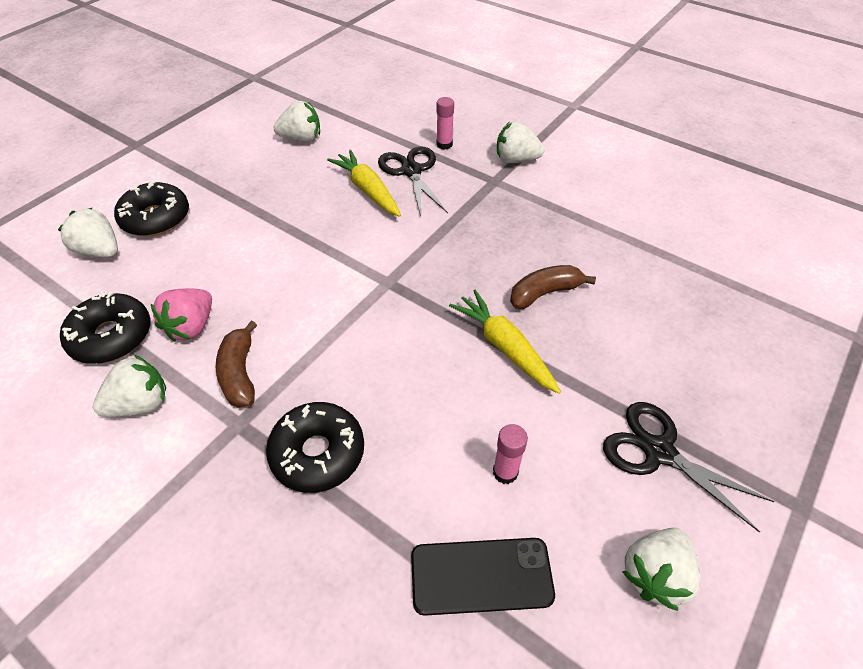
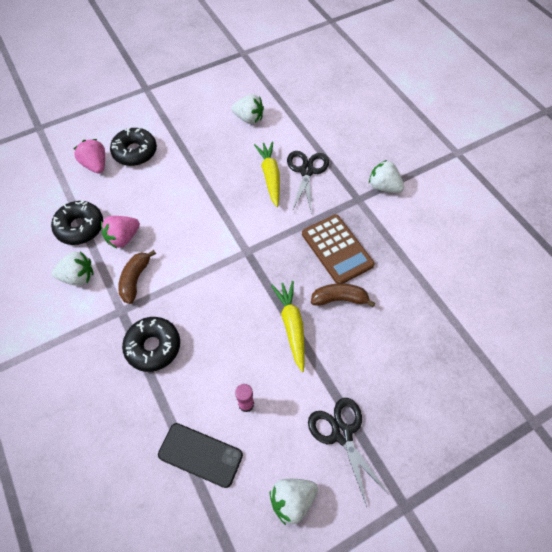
camera: 25 degrees right, 10 degrees up
(100, 251) = (96, 165): white strawberry -> pink strawberry
(444, 144) = (341, 156): pink glue stick -> none
(504, 240) = (337, 249): none -> brown calculator

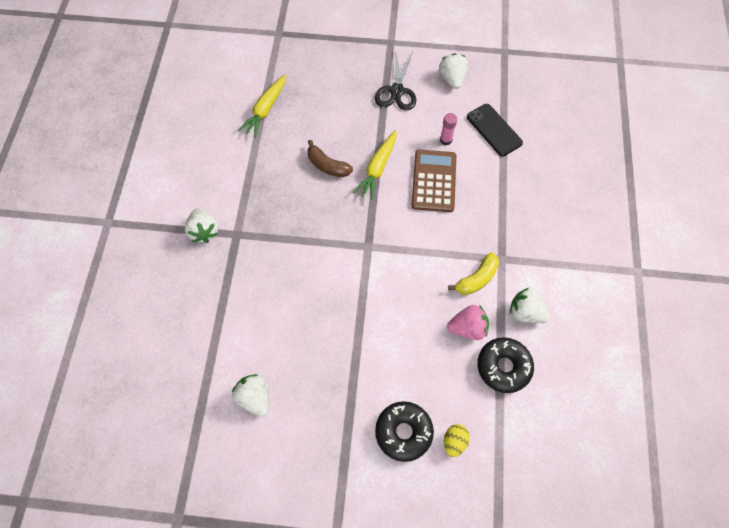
camera: 145 degrees left, 5 degrees up
(96, 165) = (454, 441): pink strawberry -> yellow egg
(135, 280) = (477, 279): brown banana -> yellow banana
(153, 347) = (490, 215): black donut -> none
(270, 176) = (291, 308): yellow carrot -> yellow carrot (265, 110)
(292, 500) = (452, 79): white strawberry -> white strawberry turned 105 degrees counterclockwise
(306, 171) = (254, 291): black scissors -> none
(337, 249) = (295, 202): brown calculator -> brown calculator (434, 181)

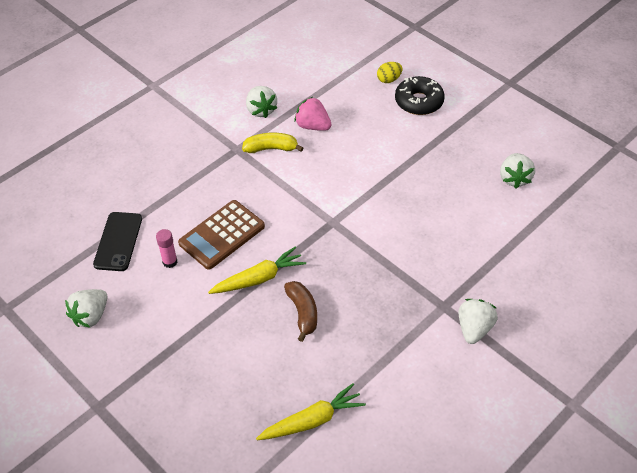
camera: 140 degrees left, 15 degrees down
(397, 91) = (157, 342): black scissors -> none
(503, 367) = (313, 93): black donut -> none

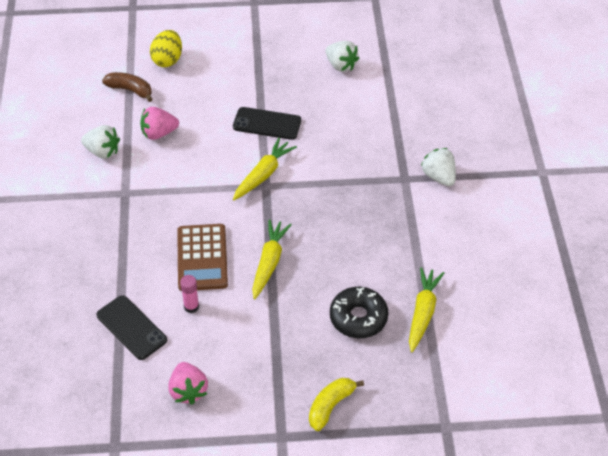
camera: 50 degrees left, 0 degrees up
(90, 316) = (188, 391): white strawberry -> pink strawberry
(271, 148) = (151, 172): yellow banana -> yellow banana (330, 406)
(303, 313) = (328, 258): brown banana -> brown banana (130, 90)
(343, 212) = (263, 174): none -> yellow carrot
(389, 79) = (167, 60): yellow egg -> yellow egg, size x1.52
(396, 178) = (267, 124): none -> black phone
(419, 102) = (210, 60): black donut -> black donut (358, 318)

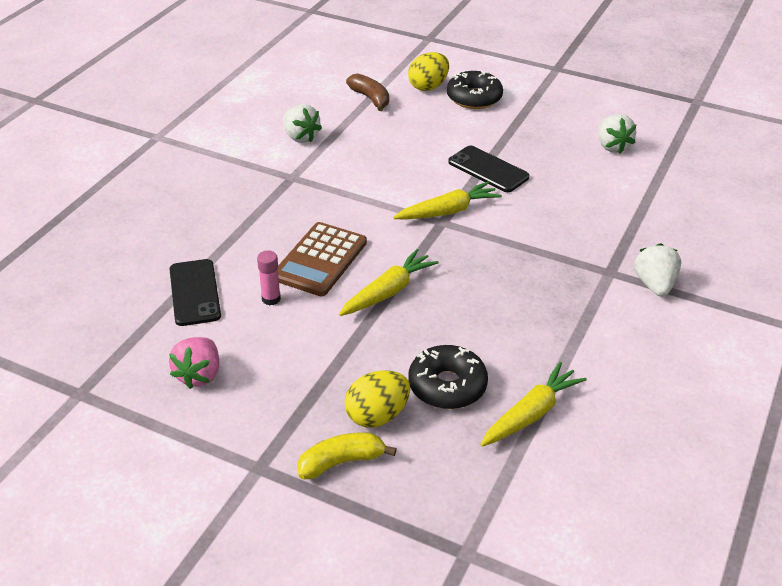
camera: 30 degrees right, 10 degrees down
(159, 133) = (368, 141): pink strawberry -> none
(211, 57) = (474, 98): none -> black donut
(329, 361) = (377, 415): none -> yellow egg

